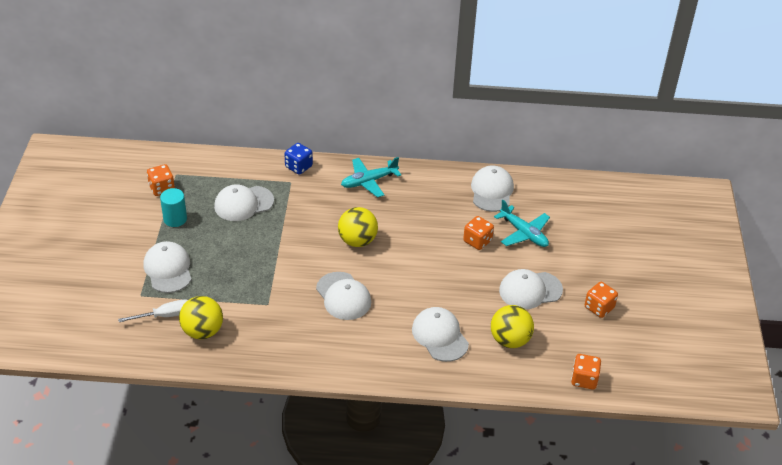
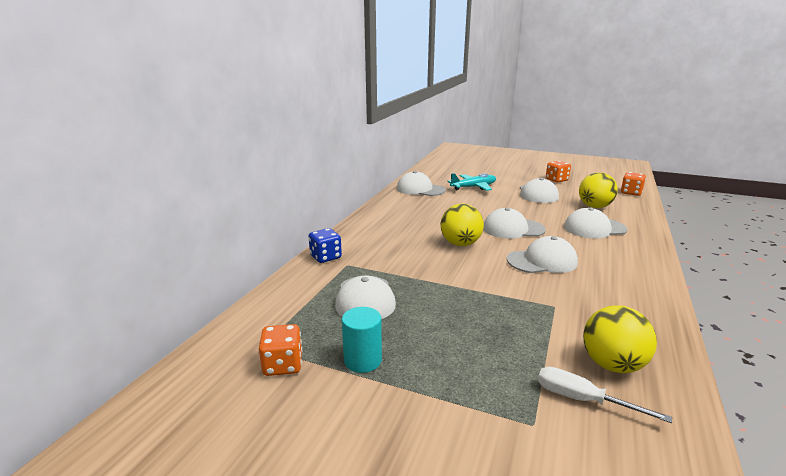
camera: 70 degrees left, 20 degrees down
(165, 315) = (582, 400): white screwdriver -> white screwdriver turned 60 degrees counterclockwise
(168, 269) = (475, 382): white cap -> white cap (513, 229)
(369, 181) = (376, 228): turquoise plane -> none
(477, 241) = (477, 201): orange dice -> none

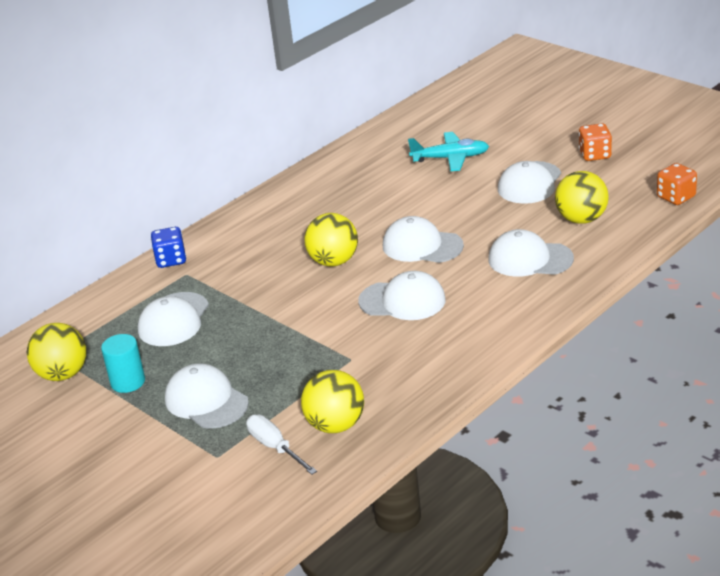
camera: 25 degrees right, 10 degrees up
(283, 365) = (63, 374): orange dice -> yellow ball
(420, 189) = (371, 154): white cap -> white cap (206, 401)

